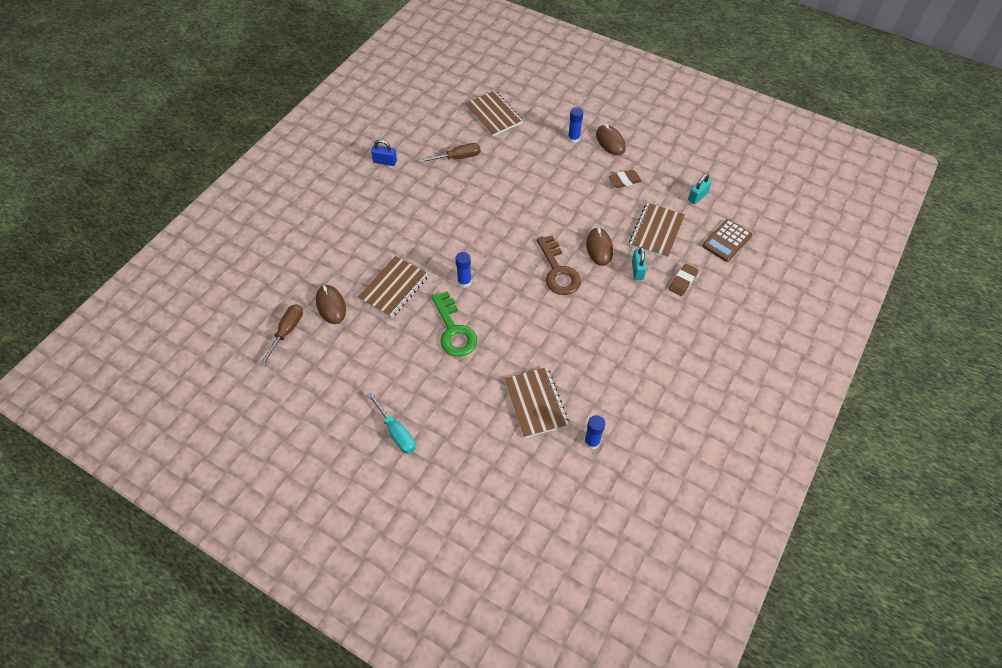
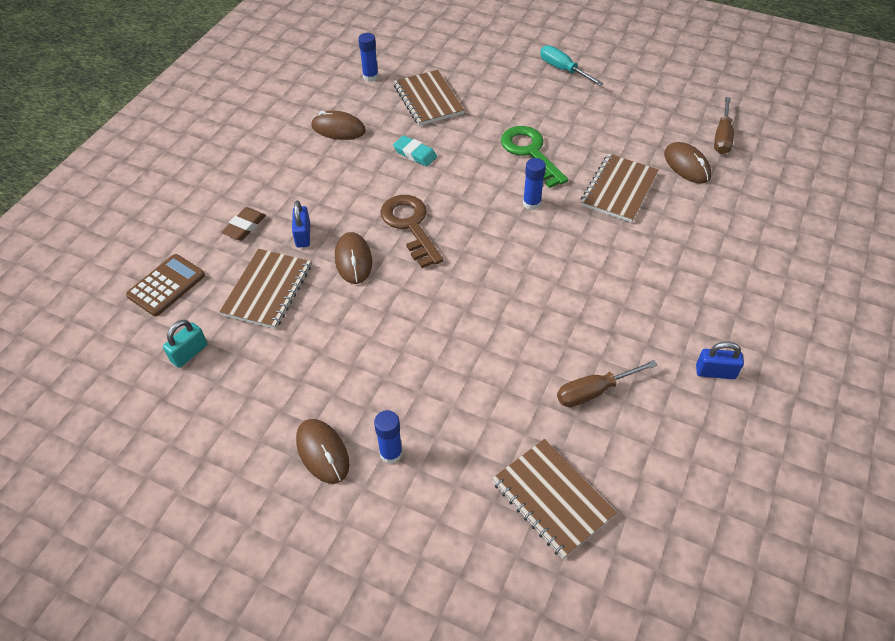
camera: 175 degrees right, 5 degrees down
(551, 338) = (415, 154): none -> turquoise eraser
(619, 374) = (338, 129): none -> brown mouse
(624, 181) = (305, 371): brown eraser -> none
(637, 270) = (303, 235): turquoise padlock -> blue padlock

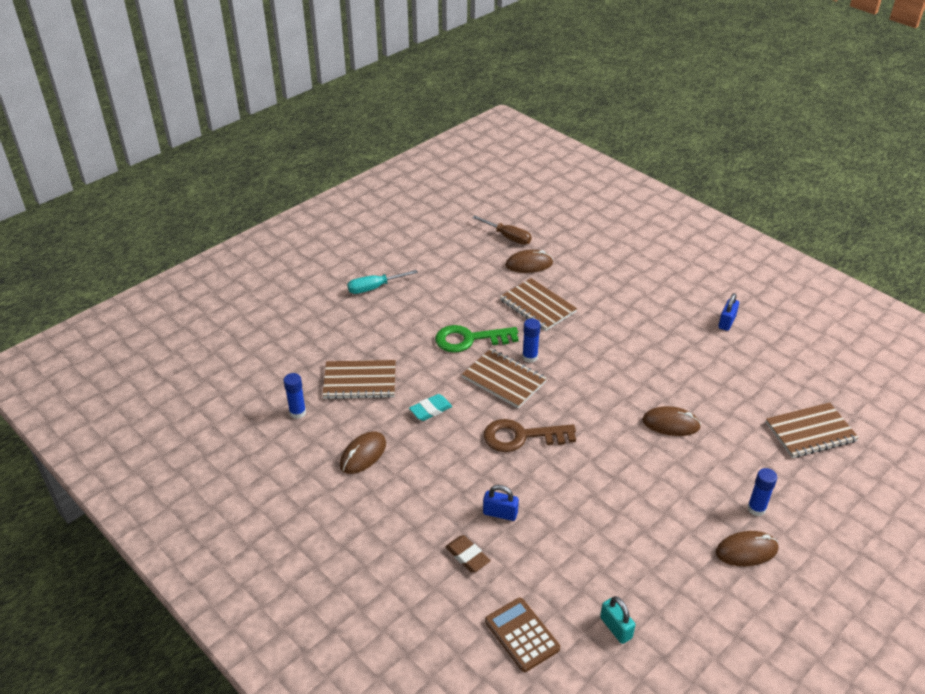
camera: 70 degrees left, 10 degrees down
(267, 290) = (559, 554): brown notebook -> brown notebook (504, 380)
(353, 260) = (546, 484): brown mouse -> brown mouse (671, 424)
(594, 391) = (727, 383): brown screwdriver -> none

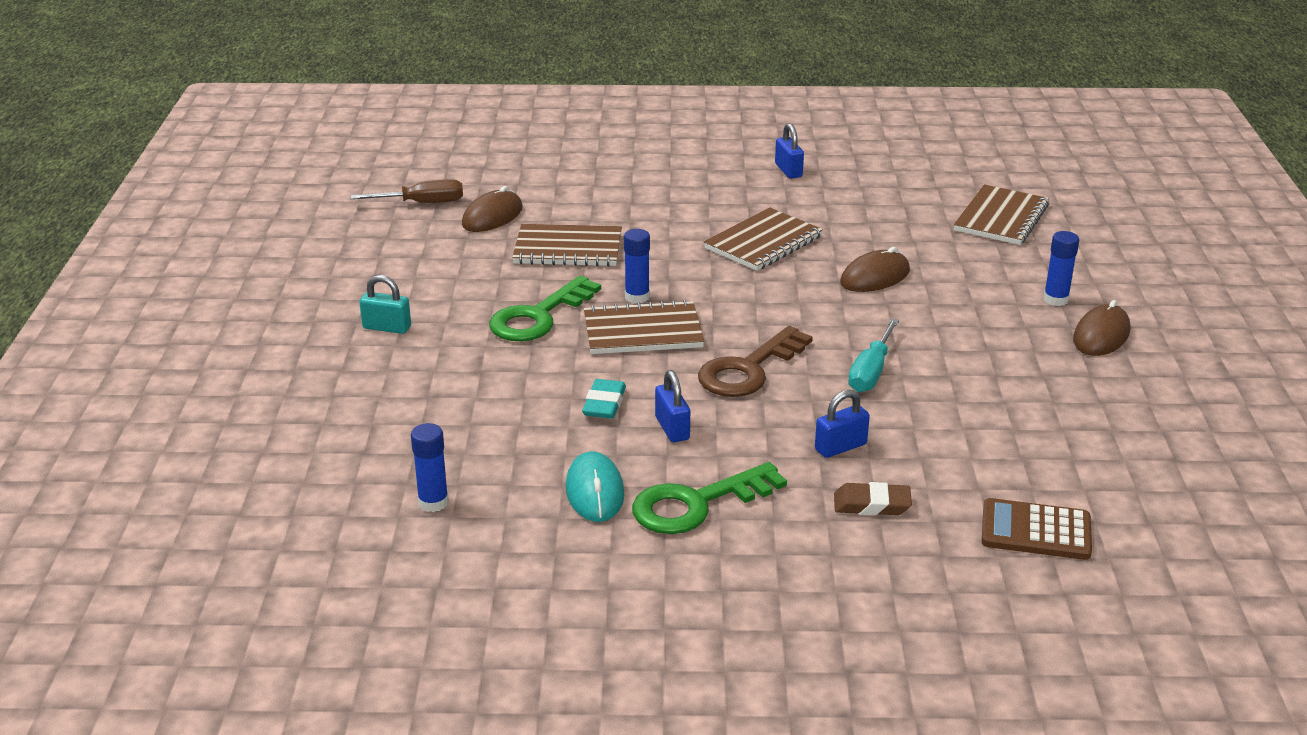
camera: 45 degrees left, 10 degrees down
(360, 381) = (466, 426): brown notebook -> brown notebook (763, 242)
(363, 455) = (595, 491): brown mouse -> turquoise mouse
(374, 288) = (323, 328): turquoise screwdriver -> turquoise screwdriver (871, 372)
(393, 494) = (696, 504): none -> green key
(440, 445) = (672, 428): none -> blue padlock
(616, 628) = (1102, 465): turquoise padlock -> turquoise padlock (387, 327)

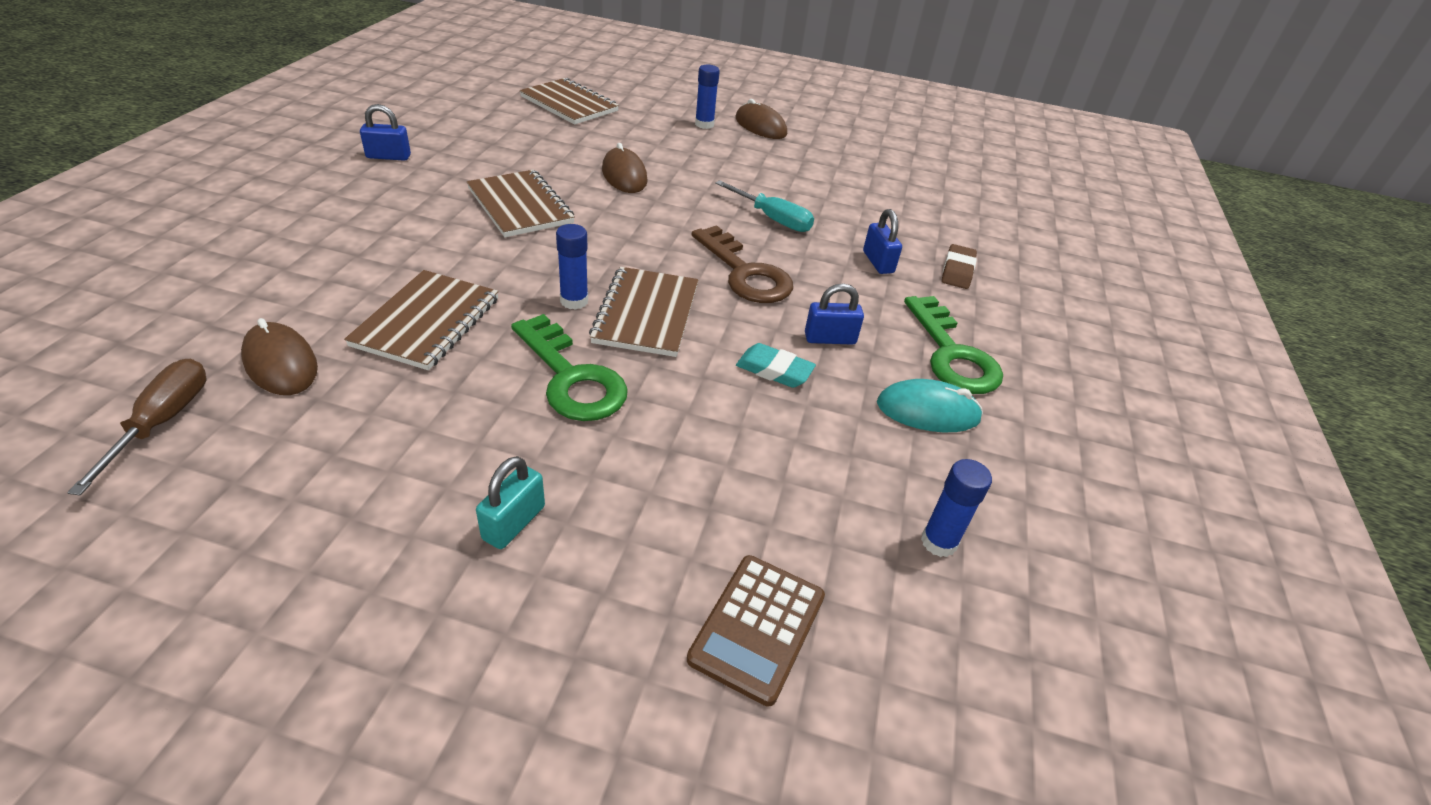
camera: 80 degrees left, 10 degrees up
(1035, 531) = (991, 219): brown calculator -> brown calculator (757, 628)

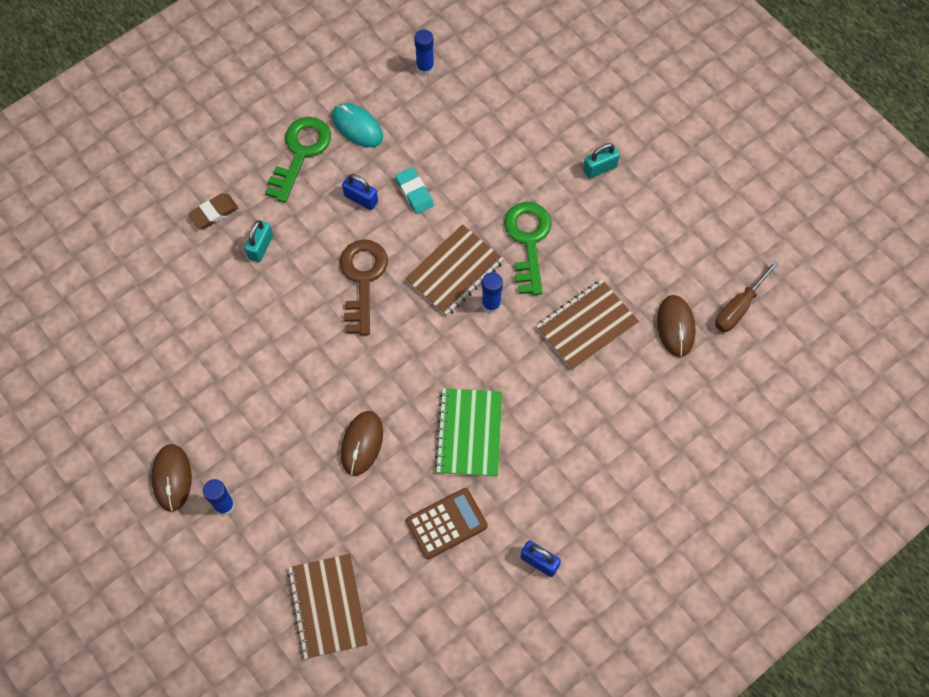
camera: 140 degrees left, 25 degrees up
(520, 206) = (469, 433): brown notebook -> green notebook
(757, 628) = (530, 76): brown calculator -> brown calculator (446, 523)
(772, 219) = (291, 329): turquoise screwdriver -> none
(878, 262) = (261, 247): blue padlock -> turquoise padlock

